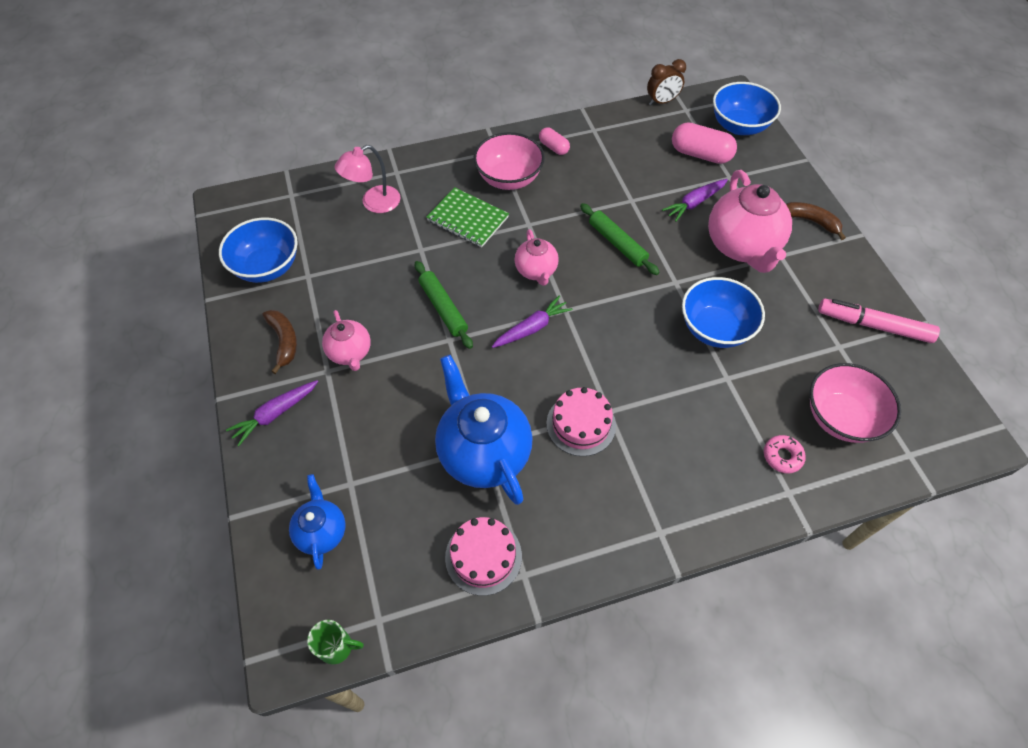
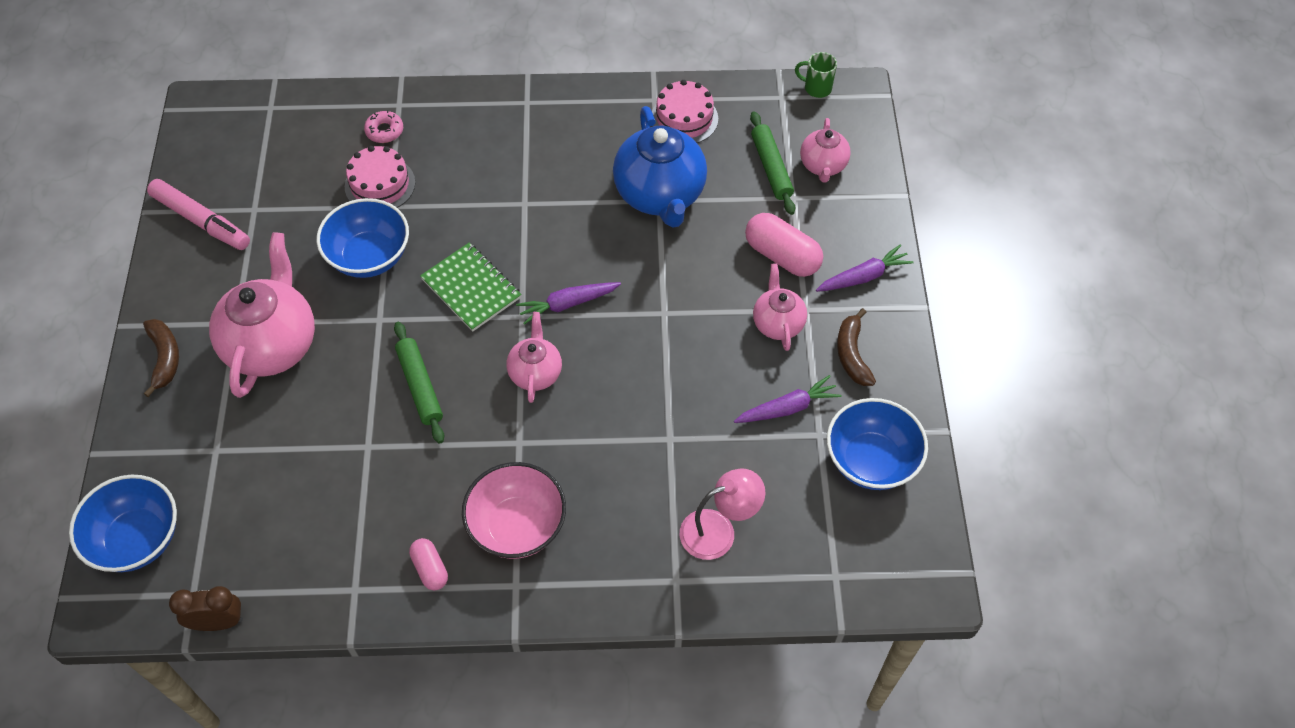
camera: 165 degrees left, 0 degrees up
(322, 531) = (823, 166): blue teapot -> pink teapot
(443, 308) = (661, 351): green rolling pin -> green rolling pin (771, 168)
(467, 219) = (596, 471): green notebook -> green notebook (471, 288)
(581, 424) = (557, 198): pink cake -> pink cake (380, 184)
(694, 203) = (289, 421): purple carrot -> purple carrot (787, 408)
(700, 154) = (229, 500): pink capsule -> pink capsule (782, 256)
(810, 221) = (165, 358): brown banana -> brown banana turned 150 degrees counterclockwise
(840, 417) = (307, 148): pink bowl -> none

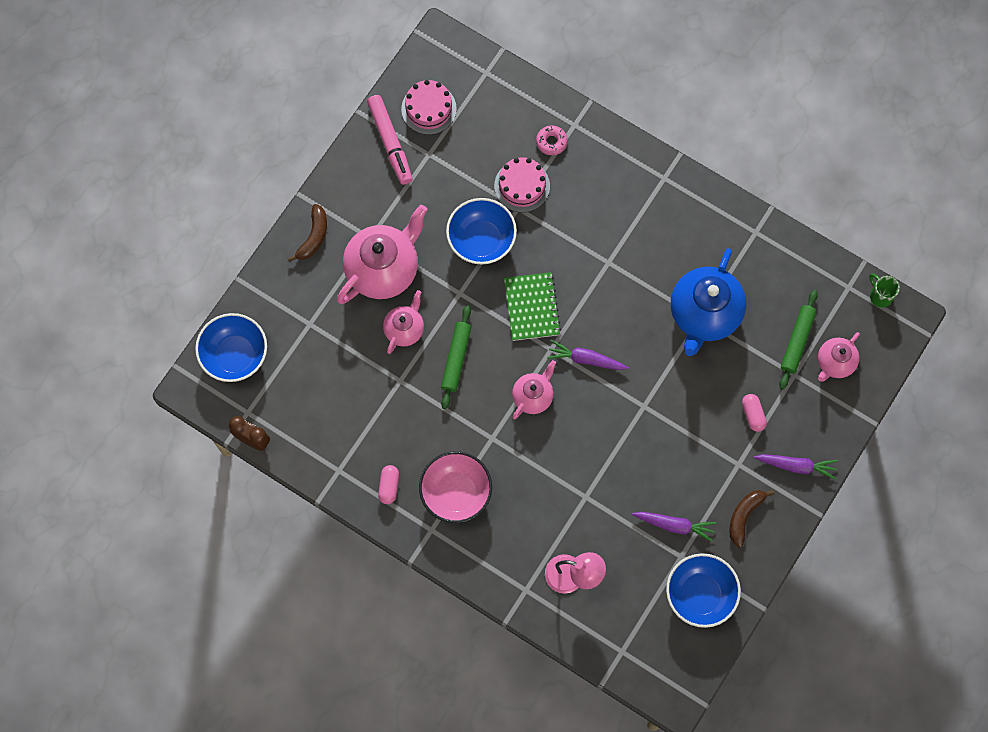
camera: 35 degrees right, 15 degrees up
(684, 118) = (765, 262): pink cake -> pink cake (428, 109)
(777, 323) = (712, 462): pink teapot -> pink teapot (404, 329)
(782, 256) = (753, 415): pink capsule -> pink capsule, size x0.57

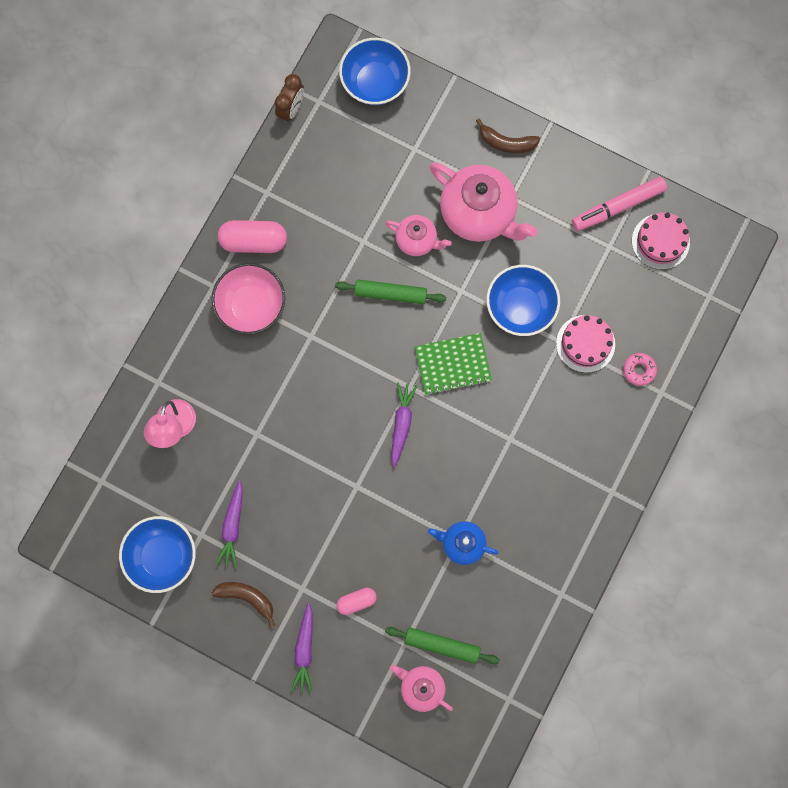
camera: 85 degrees right, 5 degrees up
(389, 486) = (253, 241): pink capsule -> pink capsule, size x1.75
(533, 396) = (357, 373): pink teapot -> none
(704, 315) = (462, 544): blue teapot -> blue teapot, size x0.54
(880, 296) = (502, 735): green mug -> none

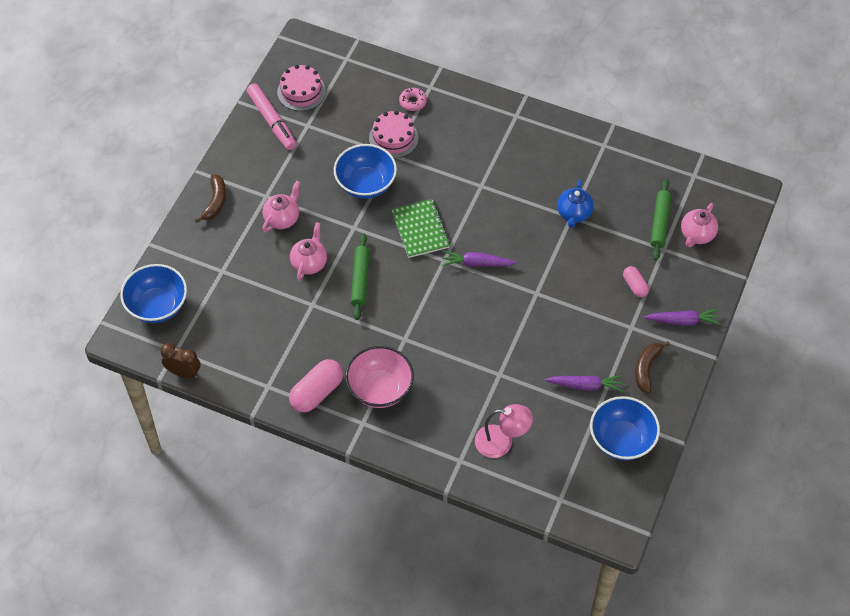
camera: 95 degrees left, 20 degrees down
(253, 241) = (317, 392): pink capsule -> pink capsule turned 45 degrees clockwise
(479, 214) = (282, 218): pink teapot -> pink teapot, size x0.54

